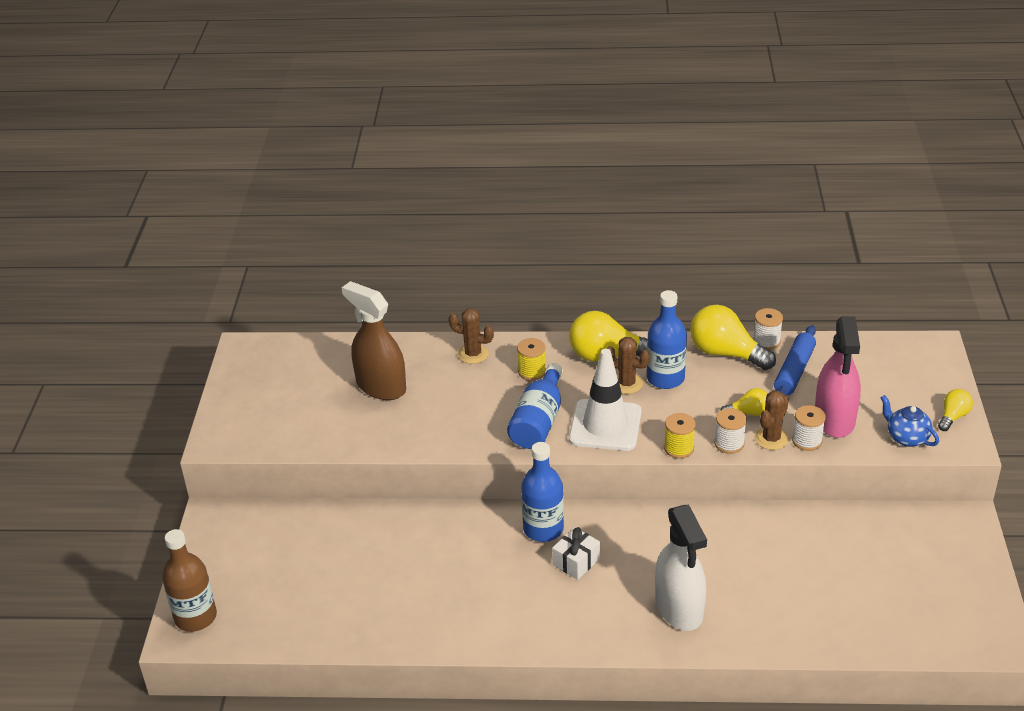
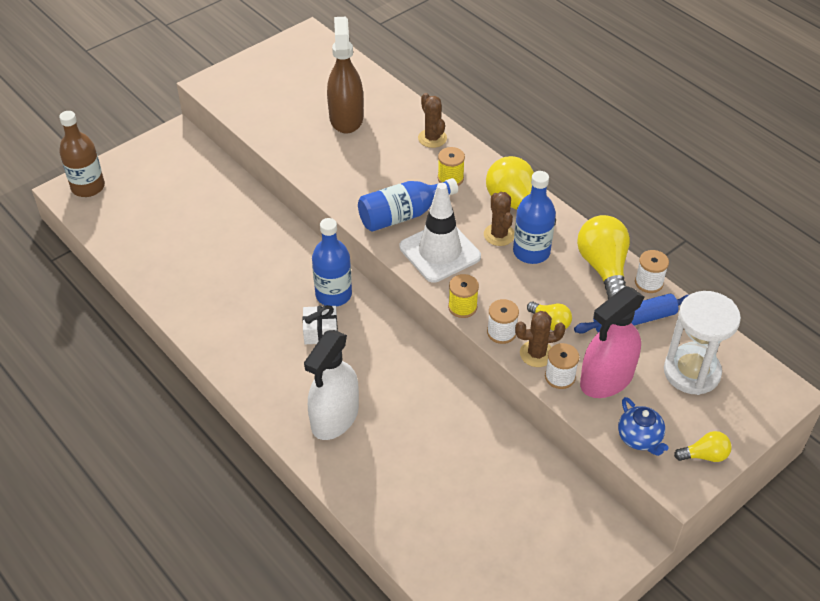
camera: 45 degrees right, 10 degrees up
(873, 375) = (691, 372): none -> white hourglass
(906, 438) = (639, 438): blue teapot -> blue teapot turned 150 degrees clockwise

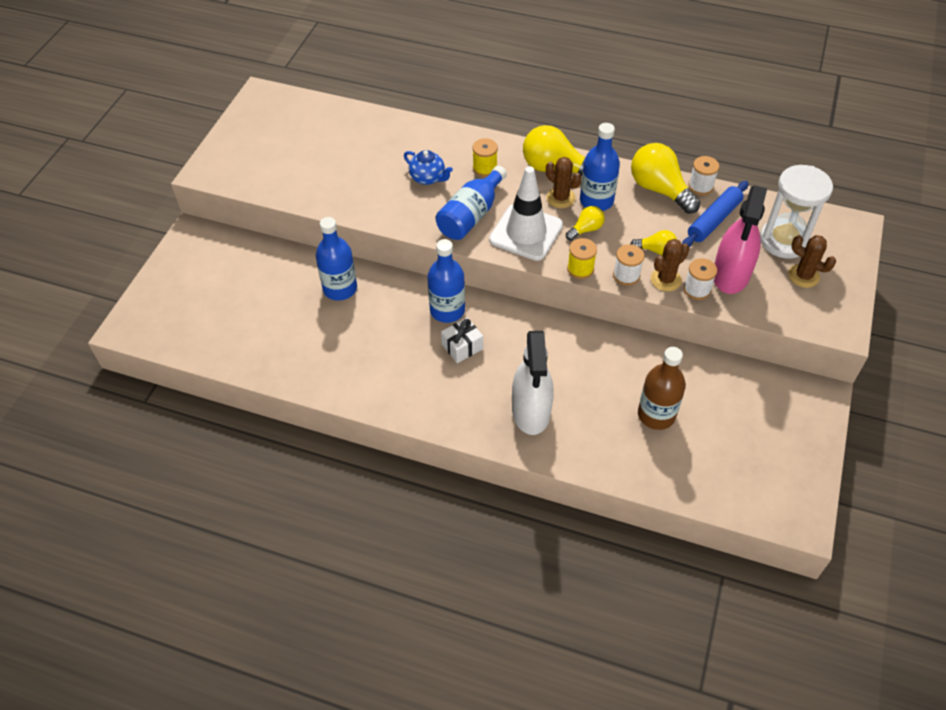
camera: 30 degrees left, 5 degrees up
(88, 187) = (144, 316): brown bottle -> brown bottle (656, 415)
(258, 234) = (340, 288): none -> blue bottle
(346, 118) = (355, 153): brown spray bottle -> none
(432, 138) = (442, 141): brown cactus -> brown cactus (803, 276)
(639, 438) = (789, 308): blue teapot -> blue teapot (428, 178)
(704, 455) = (842, 298): yellow light bulb -> yellow light bulb (586, 229)

